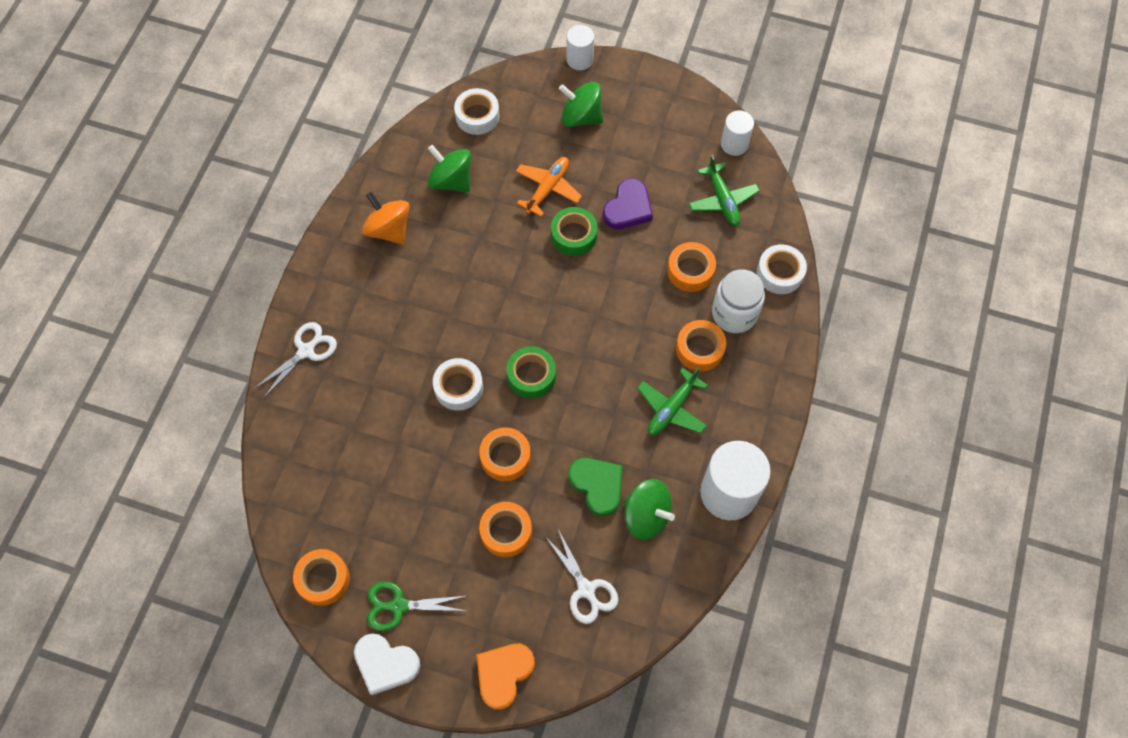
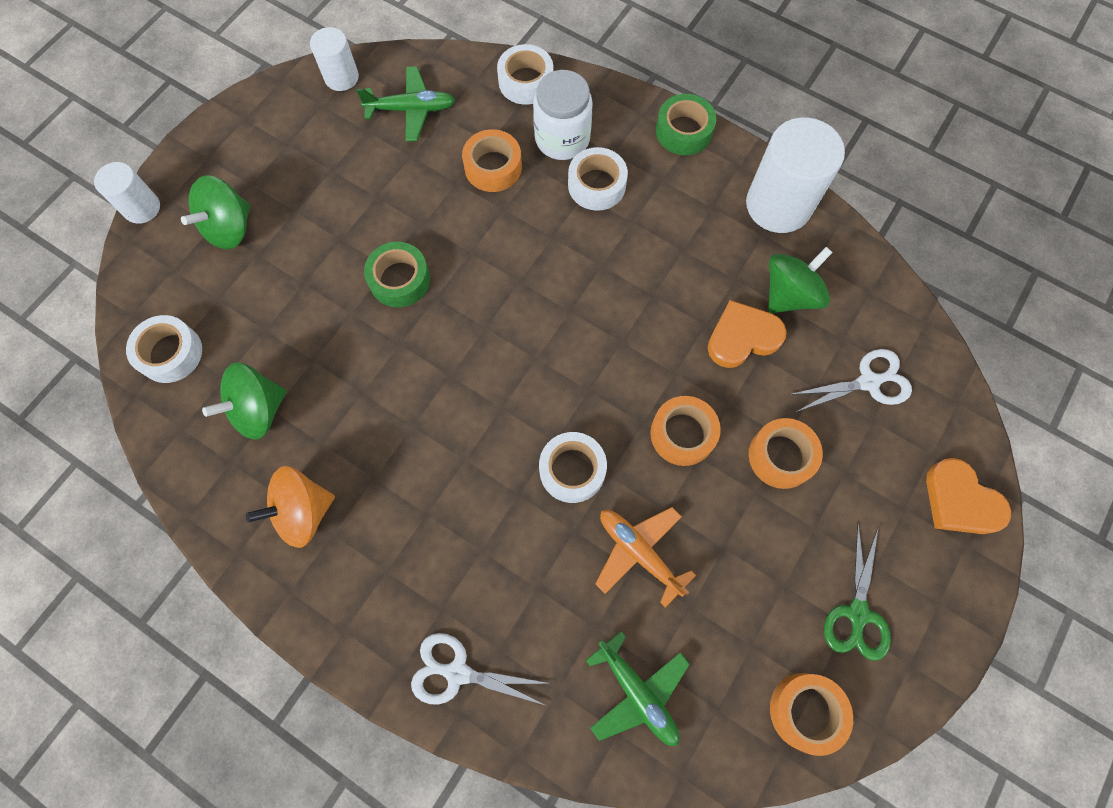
camera: 75 degrees left, 5 degrees up
(306, 351) = (457, 672): white scissors -> white scissors turned 45 degrees counterclockwise
(385, 664) = (932, 647): white heart -> none
(531, 375) = (580, 377): green tape -> green tape (683, 131)
(548, 188) = (320, 293): orange plane -> orange plane (639, 552)
(597, 485) = (742, 337): green heart -> orange heart
(628, 208) = (384, 209): purple heart -> none
(671, 408) = (663, 233): green plane -> green plane (637, 692)
(699, 349) = (596, 185): orange tape -> white tape

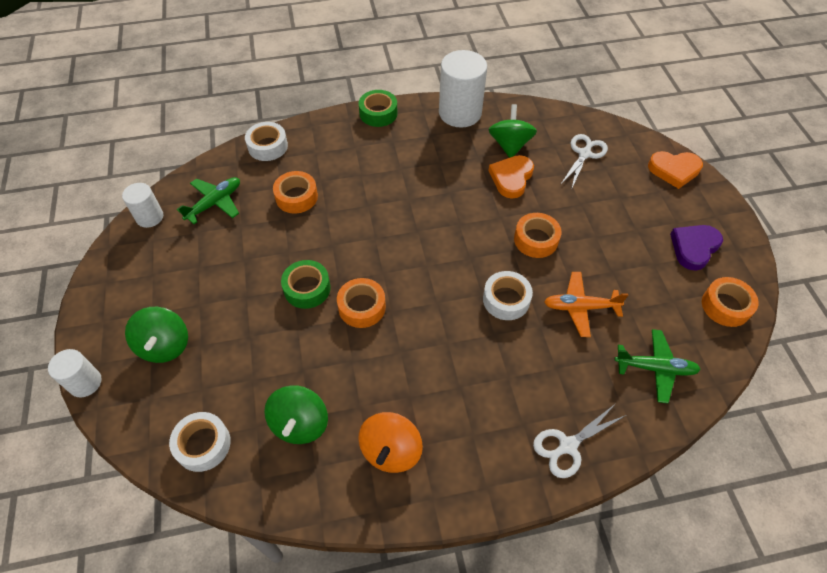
camera: 45 degrees left, 15 degrees down
(562, 139) = (319, 158): white jar -> none
(596, 185) = (363, 166): white tape -> none
(781, 456) = (587, 213): orange tape -> orange tape (362, 307)
(857, 613) = (694, 248): green scissors -> purple heart

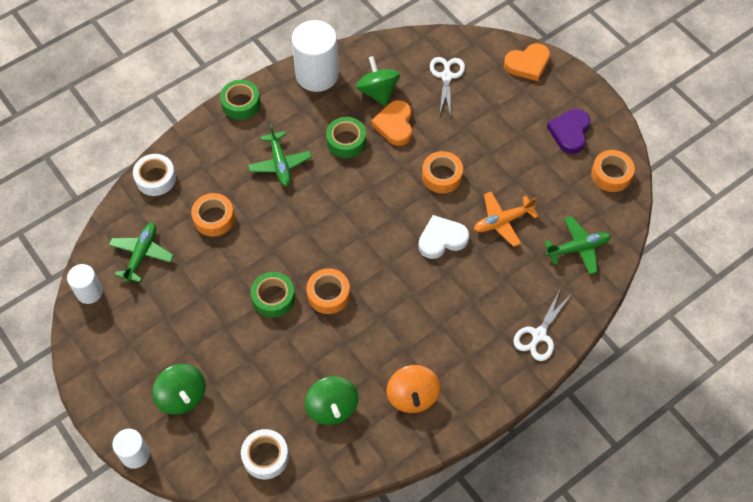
camera: 25 degrees left, 5 degrees up
(384, 173) = (280, 163): none -> green plane
(456, 176) = (346, 141): none -> green tape
(506, 300) = (442, 239): white tape -> white heart

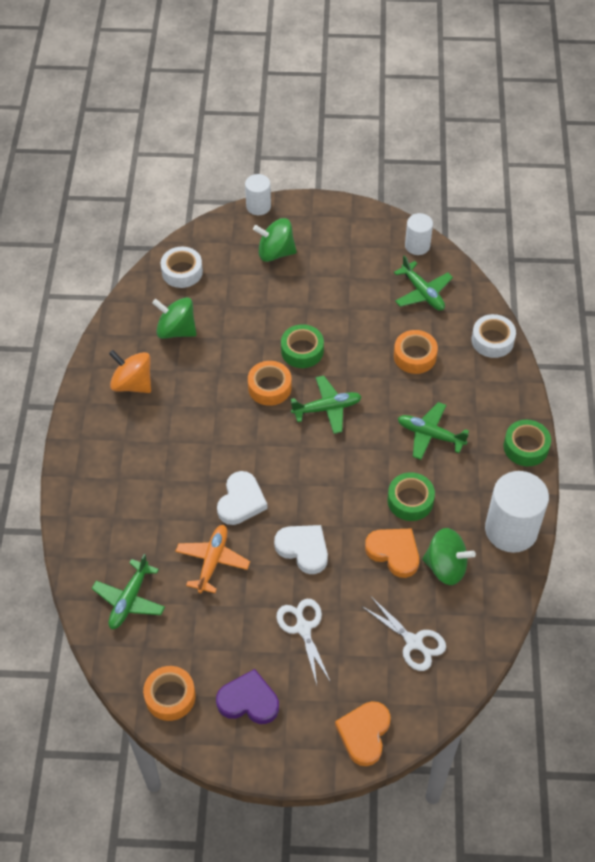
camera: 130 degrees right, 5 degrees down
(314, 242) = (327, 408): none -> green plane
(441, 176) = (303, 549): orange tape -> white heart
(539, 335) = (89, 504): white scissors -> white scissors (303, 628)
(569, 132) = (248, 701): purple heart -> purple heart turned 45 degrees counterclockwise

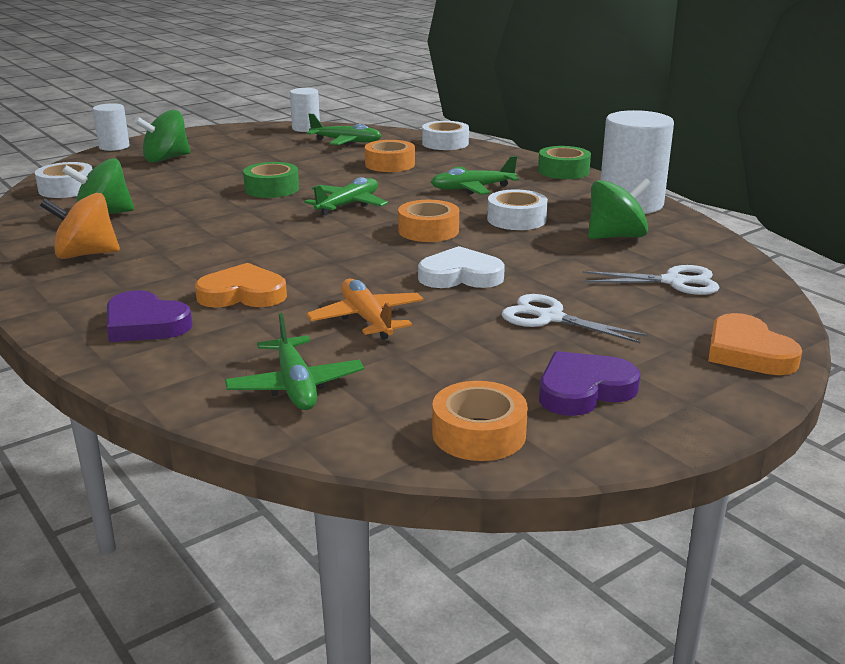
camera: 40 degrees left, 30 degrees down
(108, 490) = (145, 324): none -> purple heart
(241, 501) = (339, 274): white heart -> none
(269, 387) = (266, 212): orange tape -> orange tape (428, 230)
(394, 552) = (555, 246): orange heart -> orange heart (243, 294)
(410, 500) = (516, 219): green tape -> white tape

